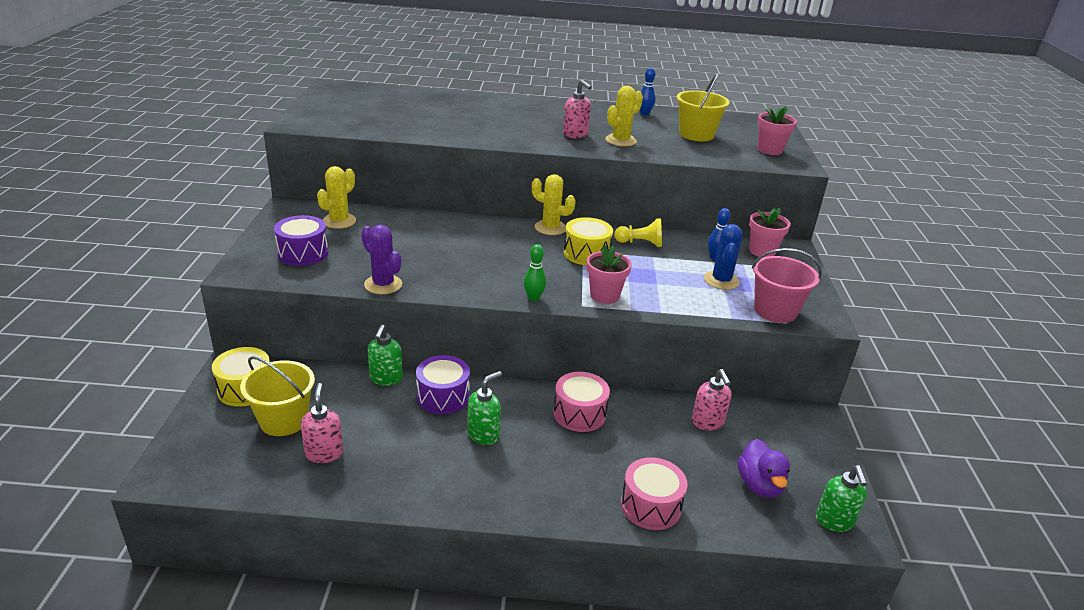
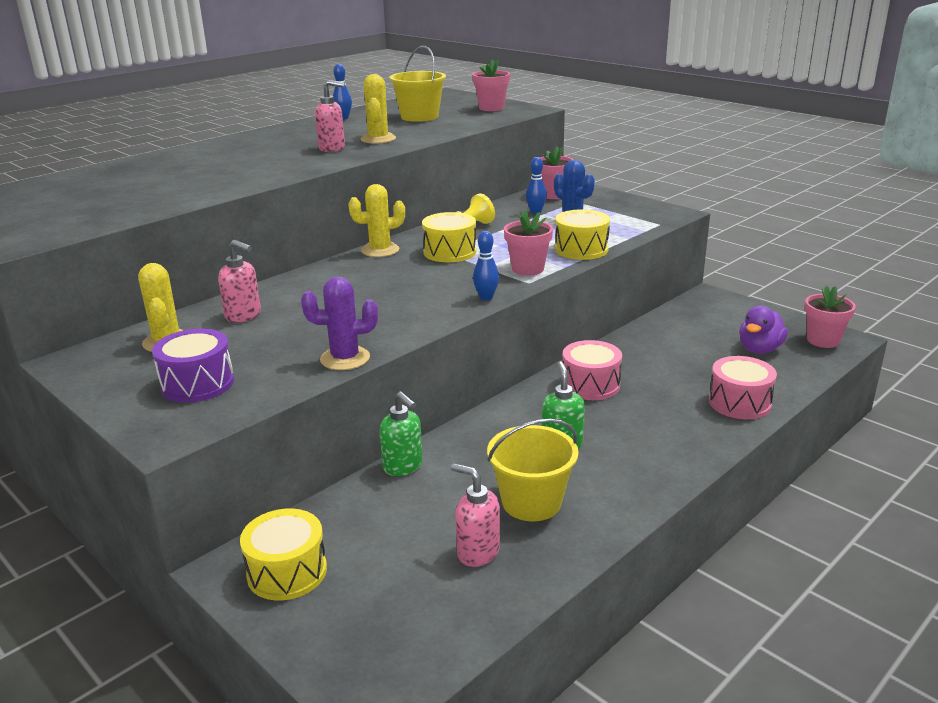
camera: 45 degrees left, 5 degrees down
(283, 420) = (385, 562): yellow bucket -> yellow bucket (531, 502)
(443, 396) = (477, 444): purple drum -> none
(533, 298) = (486, 297): green bowling pin -> blue bowling pin
(675, 304) = (581, 249): none -> yellow drum
(707, 423) = (668, 337): pink soap dispenser -> pink soap dispenser (243, 316)
(759, 485) = (759, 349): purple duck -> purple duck turned 90 degrees clockwise
(775, 310) = (639, 222): pink bucket -> none
(834, 521) = (823, 340): green soap dispenser -> pink flower pot

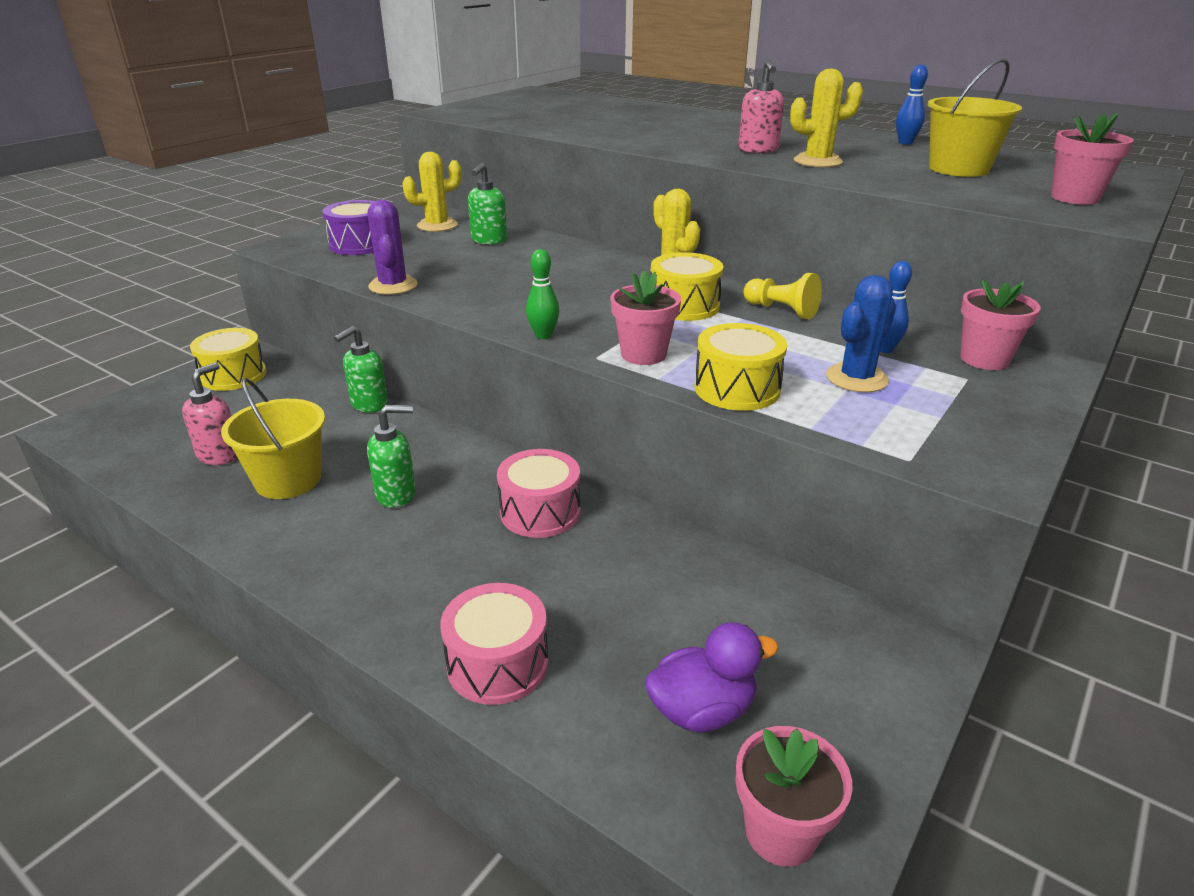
camera: 80 degrees right, 5 degrees up
(243, 316) = (489, 240): pink soap dispenser -> green soap dispenser
(486, 297) = (543, 335): blue bowling pin -> green bowling pin
(759, 349) = (702, 710): purple duck -> purple duck turned 135 degrees clockwise

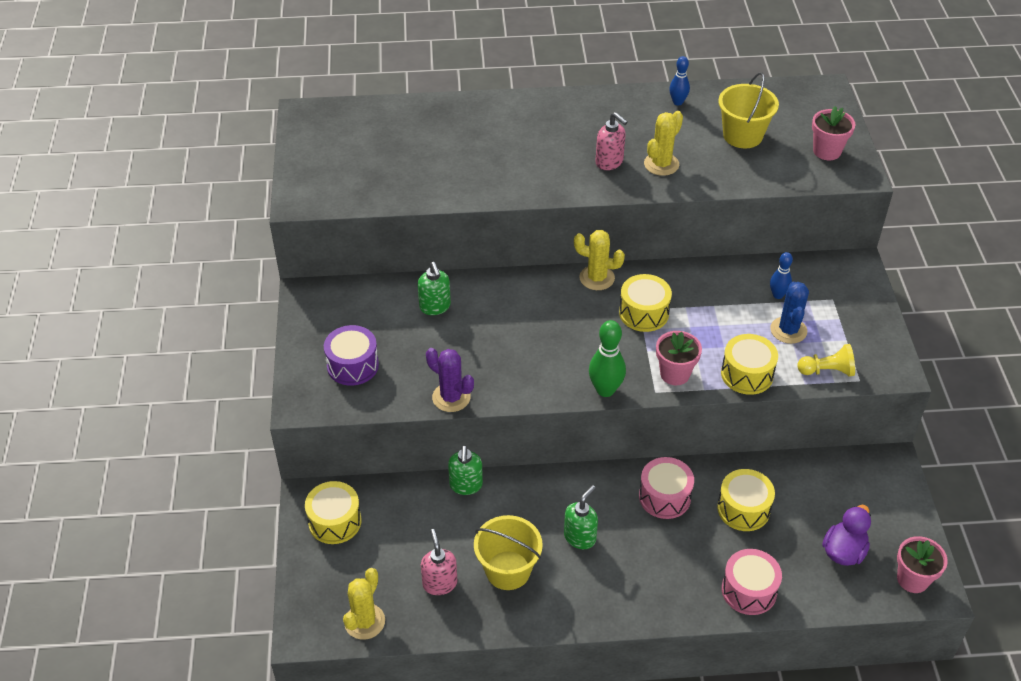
camera: 40 degrees left, 15 degrees up
(437, 225) = (370, 308): yellow cactus -> yellow cactus (364, 621)
(543, 335) = (605, 390): green bowling pin -> green bowling pin, size x1.60
(619, 575) = (743, 509): none -> yellow drum
(781, 310) = (697, 286): yellow pawn -> yellow pawn (827, 371)
(984, 359) = (826, 276): pink flower pot -> none

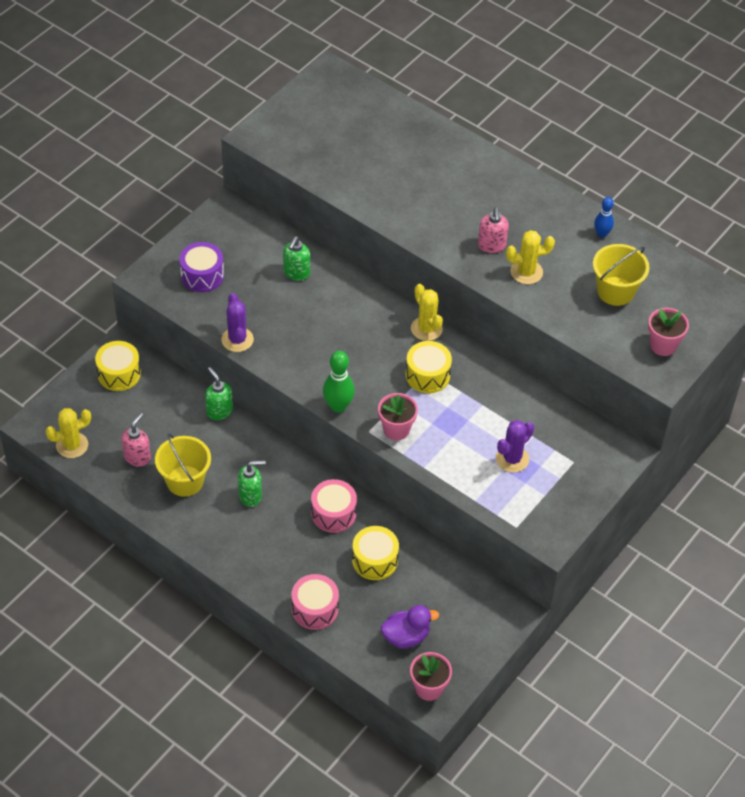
camera: 40 degrees right, 5 degrees up
(466, 485) = (219, 411): green soap dispenser -> green soap dispenser turned 105 degrees clockwise
(747, 374) = (444, 465): yellow drum -> none
(778, 295) = (538, 430): blue bowling pin -> none
(788, 330) = (512, 459): blue cactus -> purple cactus
(827, 371) = (502, 504): yellow pawn -> none

